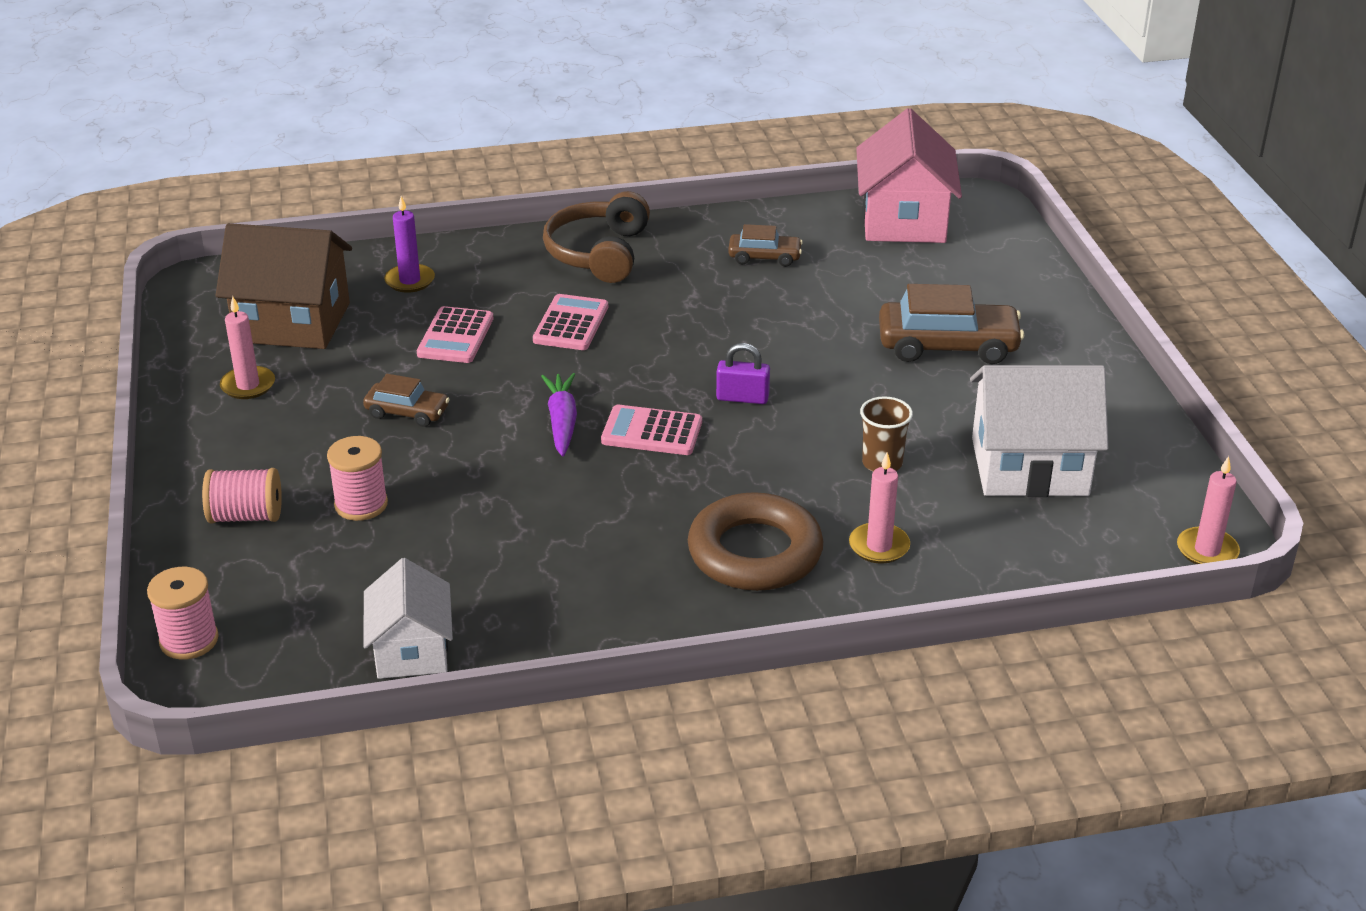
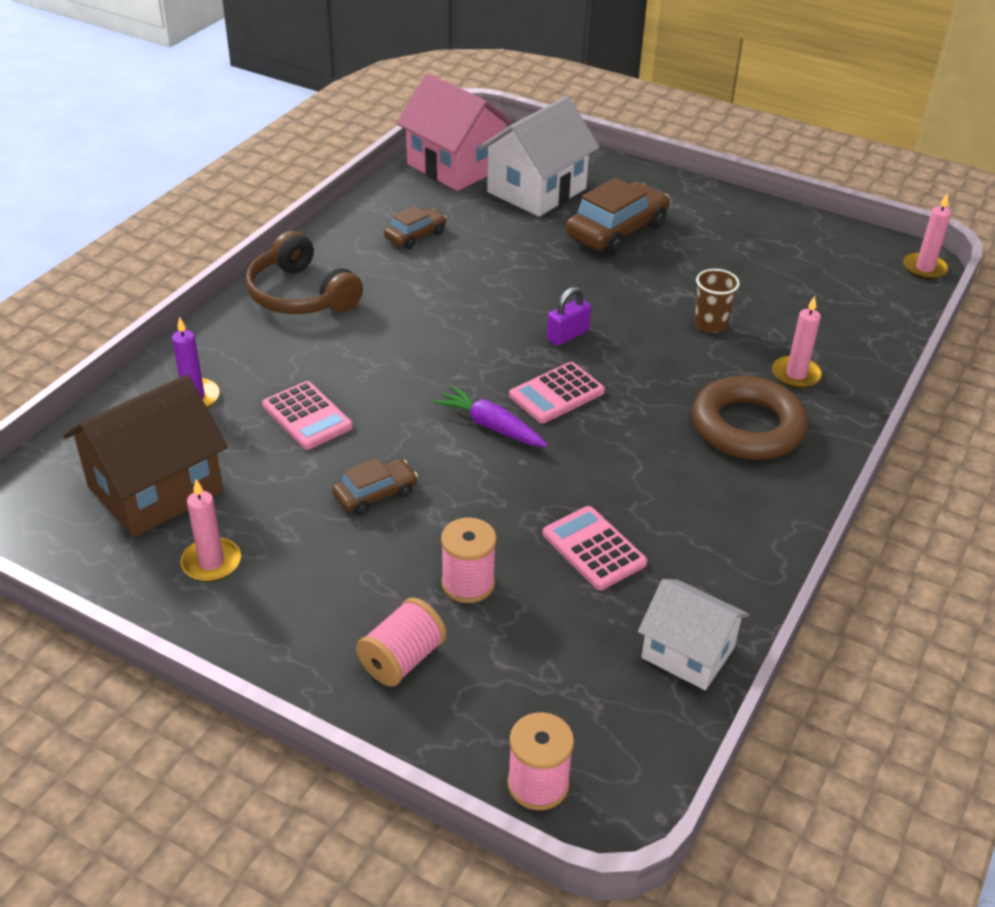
camera: 50 degrees left, 5 degrees up
(571, 324) = (372, 356): pink calculator -> pink calculator (594, 548)
(1029, 466) = (778, 276): white house -> white house (536, 190)

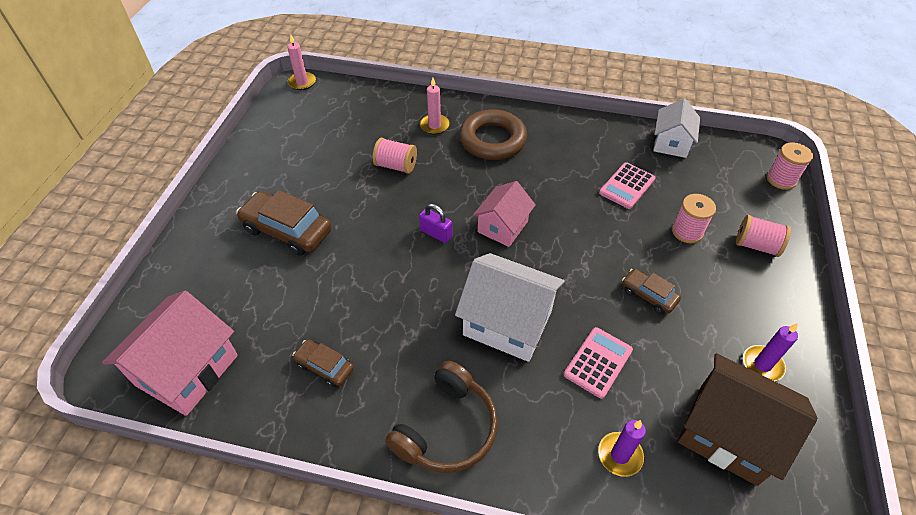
camera: 105 degrees left, 10 degrees up
(211, 562) = (762, 365): pink candle -> purple candle
(491, 426) = (552, 252): purple carrot -> none
(536, 190) = (228, 295): white house -> white house (507, 323)
(556, 394) = (502, 227): pink calculator -> pink house
(710, 324) = (396, 166): brown cup -> pink spool

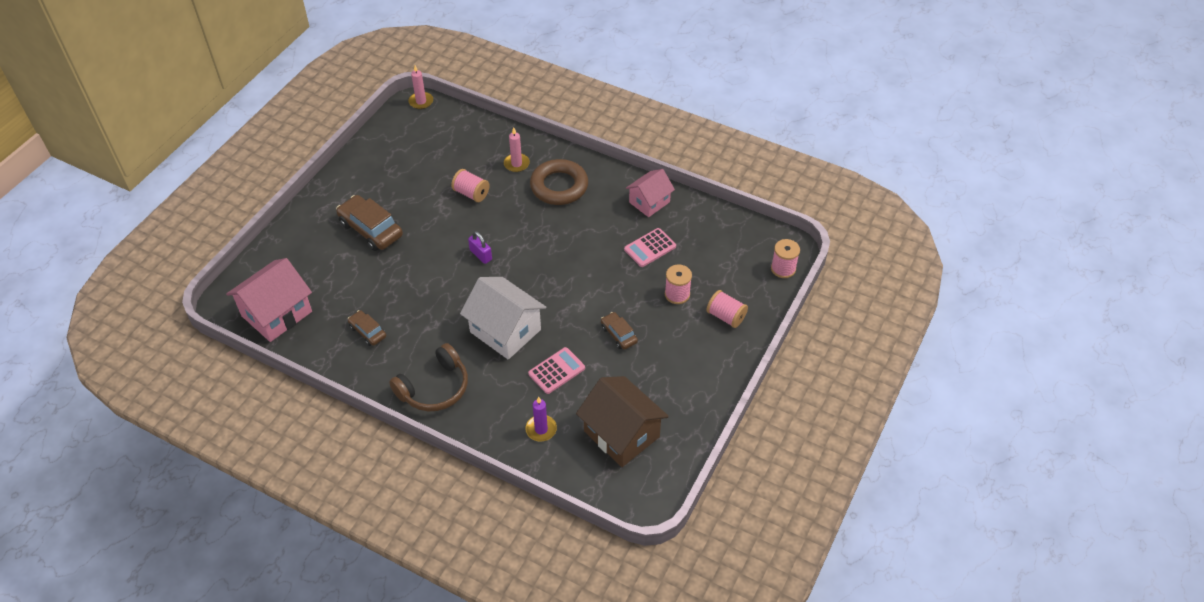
camera: 15 degrees right, 0 degrees up
(502, 227) = (534, 260): pink house -> pink house (649, 202)
(671, 143) = (709, 219): white house -> none
(762, 365) = (674, 399): purple candle -> none

